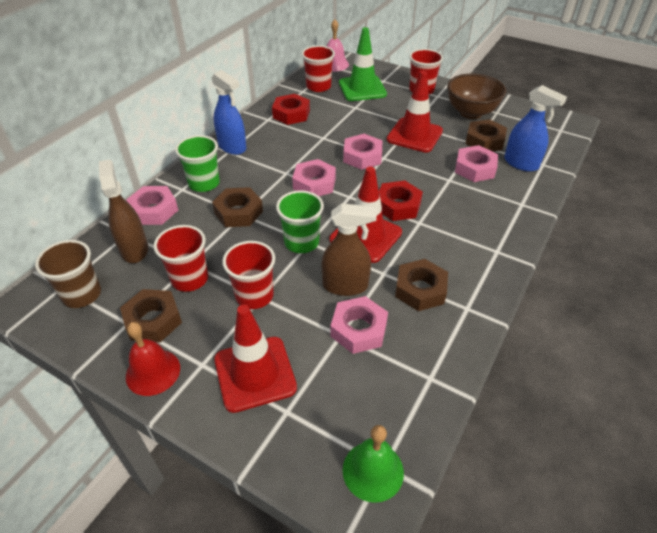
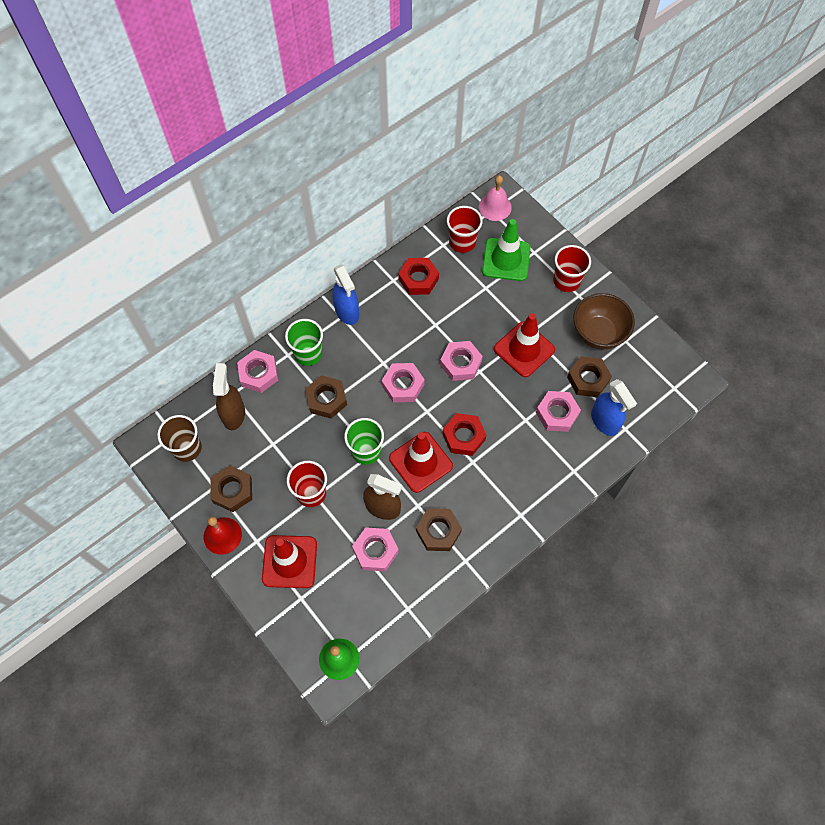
camera: 20 degrees right, 20 degrees up
(190, 279) = (268, 460): red cup -> none

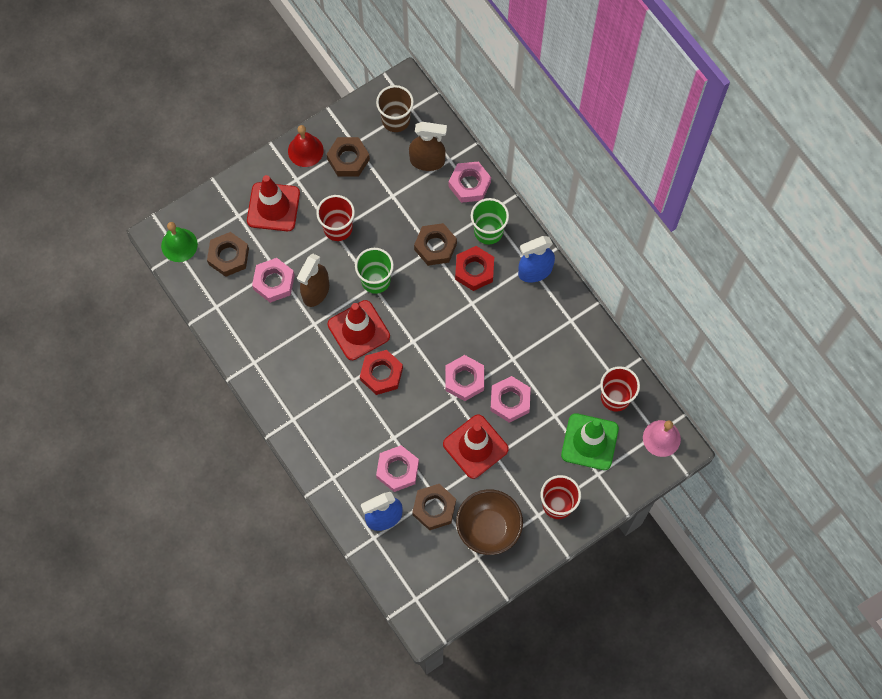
camera: 95 degrees right, 5 degrees up
(403, 385) = (444, 320): pink nut -> pink nut (510, 401)
(418, 279) = (570, 346): red nut -> red nut (474, 270)
(438, 531) = (286, 340): brown nut -> brown nut (229, 256)

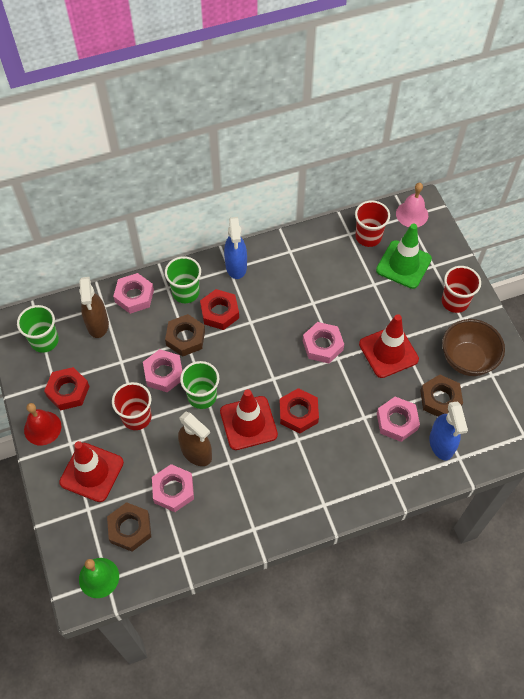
camera: 75 degrees left, 10 degrees down
(348, 159) = (68, 391): brown nut -> red nut
(396, 120) = (44, 341): brown cup -> green cup
(427, 161) = (97, 324): brown spray bottle -> brown spray bottle turned 150 degrees clockwise
(510, 401) = (352, 314): pink nut -> pink nut (164, 373)

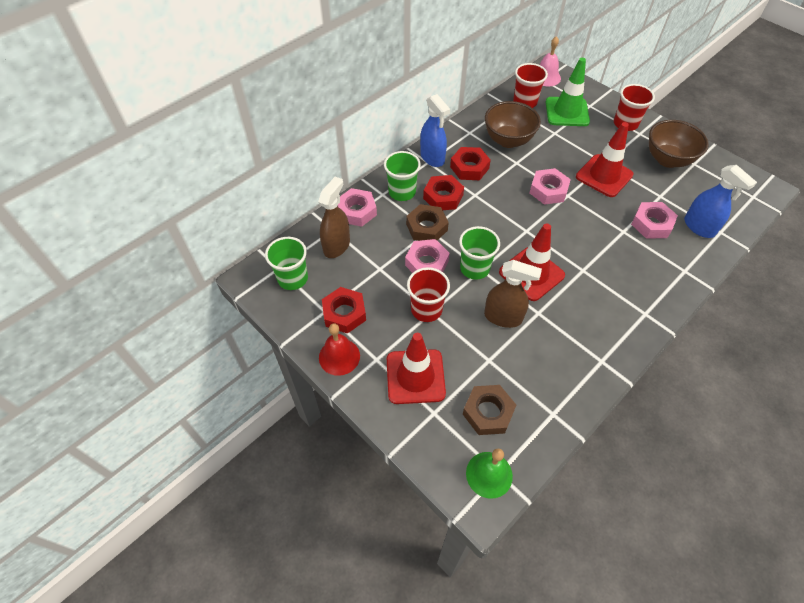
camera: 25 degrees left, 5 degrees down
(97, 324) = (337, 246): brown spray bottle -> brown spray bottle turned 120 degrees counterclockwise
(173, 490) = (505, 359): pink nut -> none
(298, 413) = (568, 249): red nut -> red nut (469, 167)
(321, 275) = (508, 140): none -> brown bowl
(440, 399) = (671, 195): brown nut -> none

